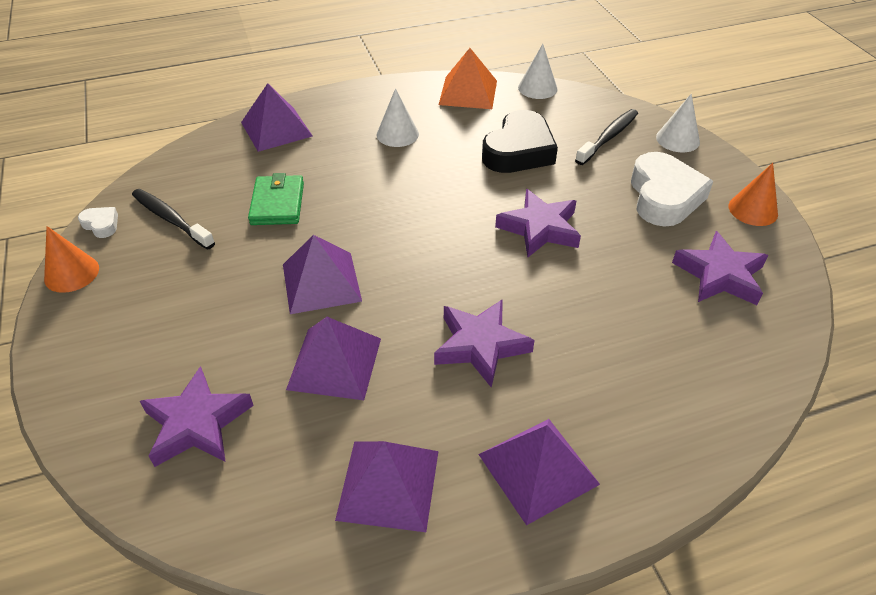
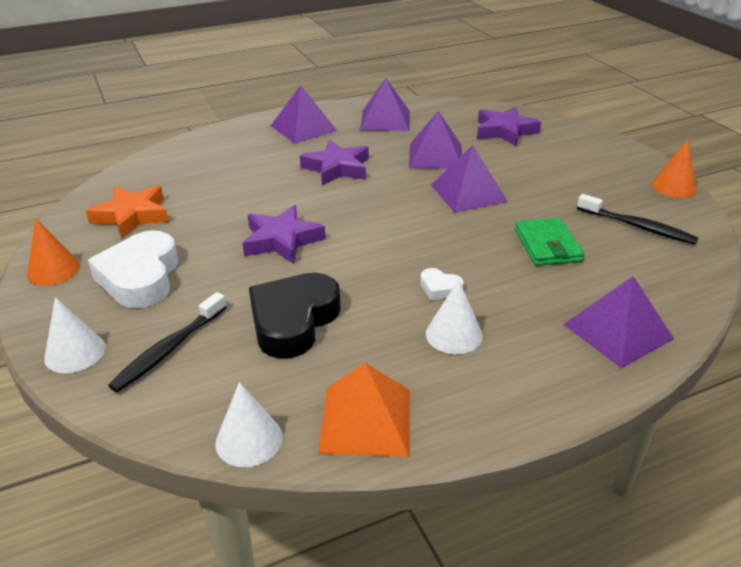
camera: 175 degrees right, 10 degrees down
(101, 225) = (696, 219): white heart -> white heart (440, 288)
(720, 275) = (132, 216): purple star -> orange star

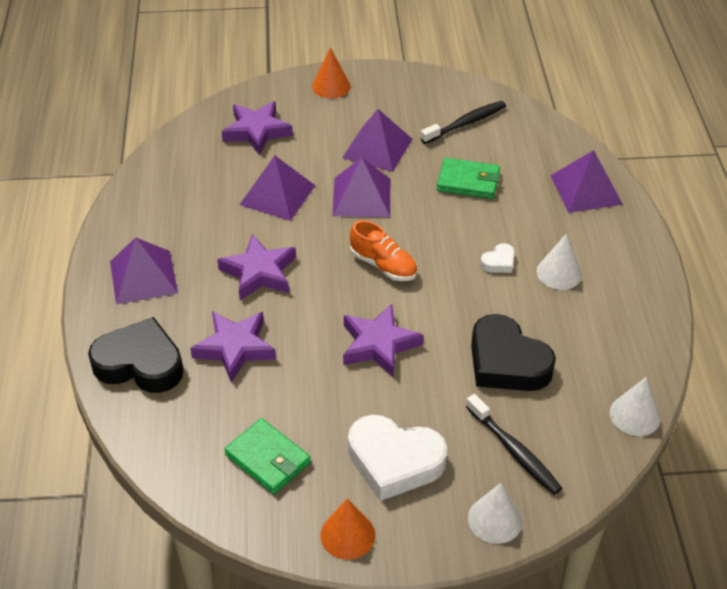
camera: 70 degrees left, 10 degrees up
(132, 216) = (267, 459): orange star -> green wallet
(215, 146) = (140, 364): none -> black heart
(247, 177) = (235, 348): none -> purple star
(365, 420) = (633, 347): orange pyramid -> none
(385, 120) = (170, 206): purple pyramid -> purple pyramid (377, 148)
(386, 222) = (383, 265): none -> orange shoe
(673, 187) = (418, 78): orange cone -> orange cone (331, 86)

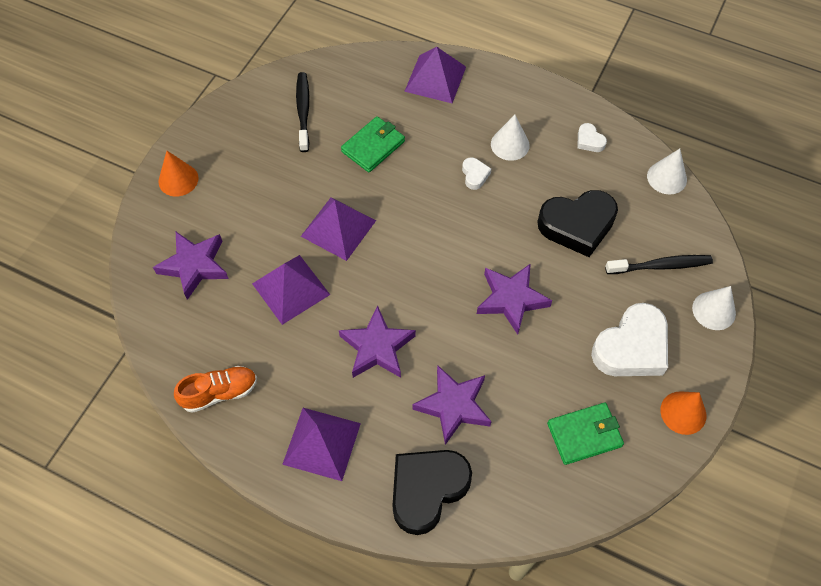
camera: 60 degrees left, 15 degrees up
(377, 148) = (287, 187): purple pyramid -> none
(383, 265) = (428, 253): orange shoe -> orange shoe (219, 393)
(622, 332) = (589, 141): none -> white heart

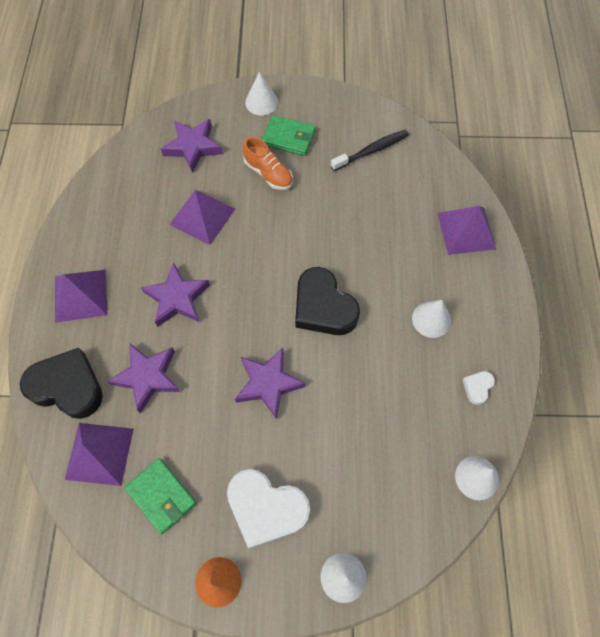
camera: 65 degrees right, 5 degrees up
(178, 179) = (261, 102): orange cone -> white cone
(219, 393) = (96, 211): orange shoe -> orange shoe (268, 173)
(338, 228) = (273, 224): purple pyramid -> purple pyramid (99, 453)
(373, 146) = (366, 214): green wallet -> green wallet (288, 138)
(475, 175) = (381, 303): white heart -> none
(577, 225) = (374, 411): black heart -> black heart (323, 307)
(661, 266) = (369, 506): black toothbrush -> none

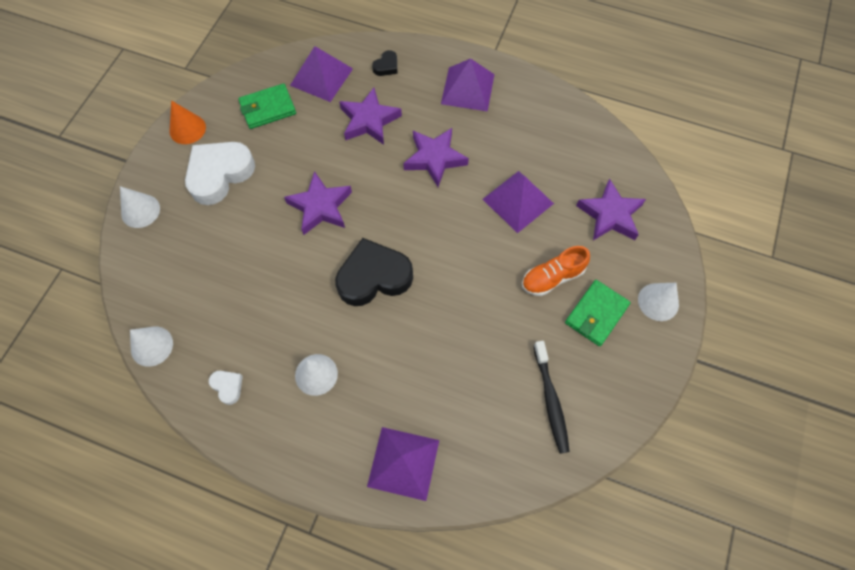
camera: 110 degrees right, 0 degrees up
(67, 387) = (386, 66): black heart -> black heart, size x0.44

